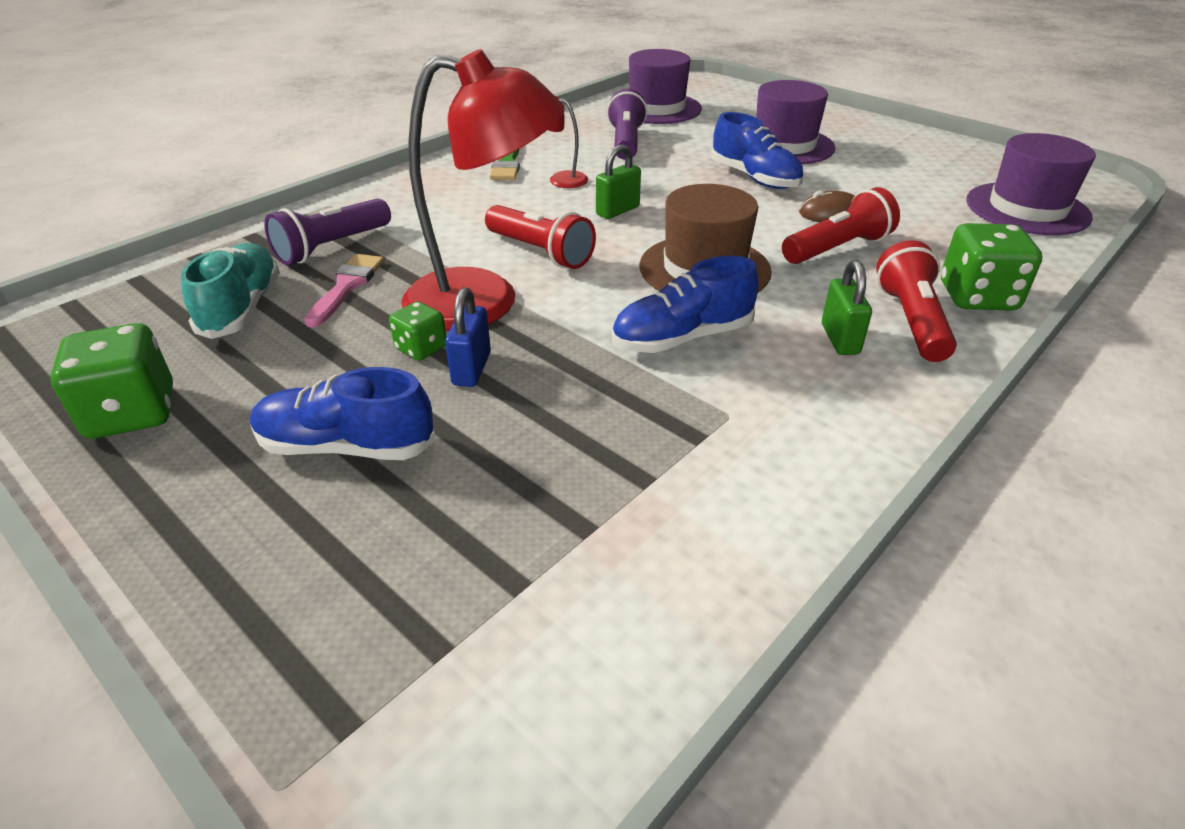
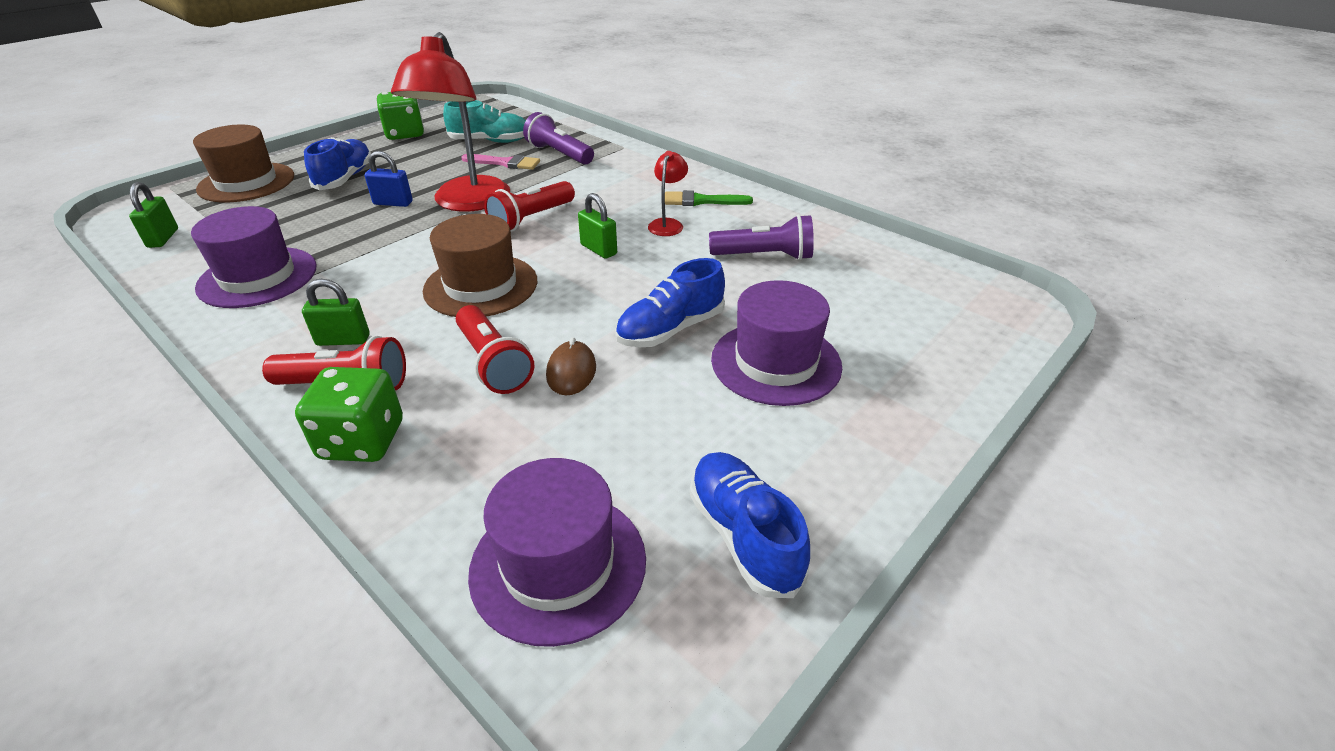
camera: 90 degrees right, 0 degrees up
(313, 606) = (246, 182): none -> brown hat
(421, 348) = (423, 188): green dice -> none
(591, 651) = (163, 238): none -> green padlock
(656, 108) = (882, 278): purple hat -> purple hat (258, 277)
(682, 338) = (385, 271): blue shoe -> blue shoe (743, 535)

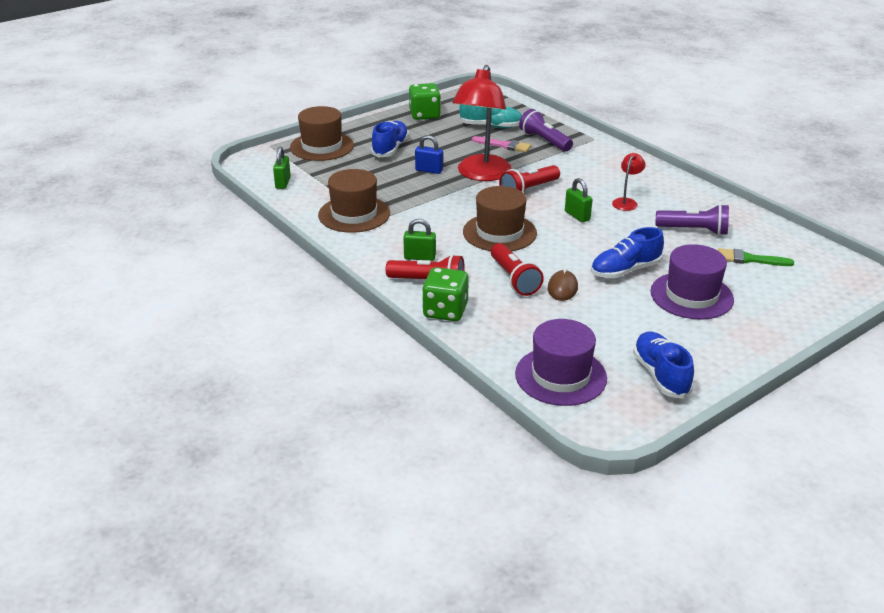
camera: 10 degrees right, 5 degrees down
(258, 277) = (354, 214): purple hat -> brown hat
(701, 201) = (652, 187): green brush -> green brush (749, 259)

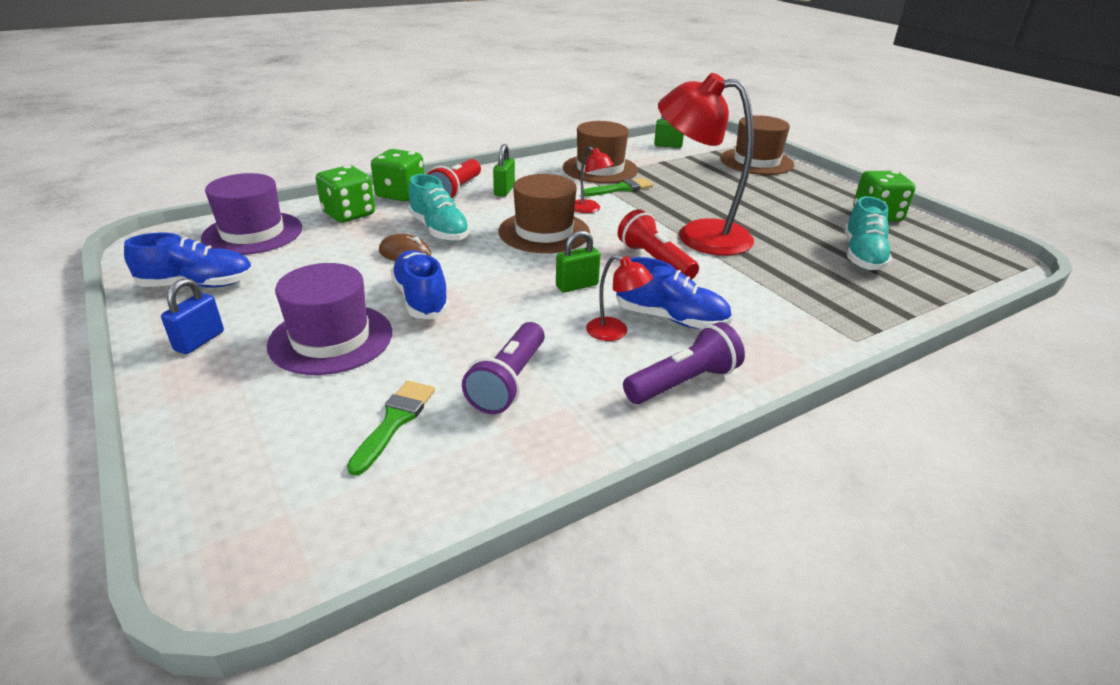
camera: 95 degrees right, 0 degrees up
(390, 149) = (761, 191): blue shoe -> blue shoe (671, 318)
(400, 204) = (621, 188): none -> green brush
(429, 170) = (706, 207): blue padlock -> blue padlock (199, 341)
(449, 216) = (589, 209): none -> red lamp
(500, 331) = (349, 214): none -> green dice
(504, 145) = (796, 259): pink brush -> none
(514, 279) = (439, 230): red flashlight -> turquoise shoe
(544, 141) = (825, 292): purple flashlight -> purple flashlight (683, 382)

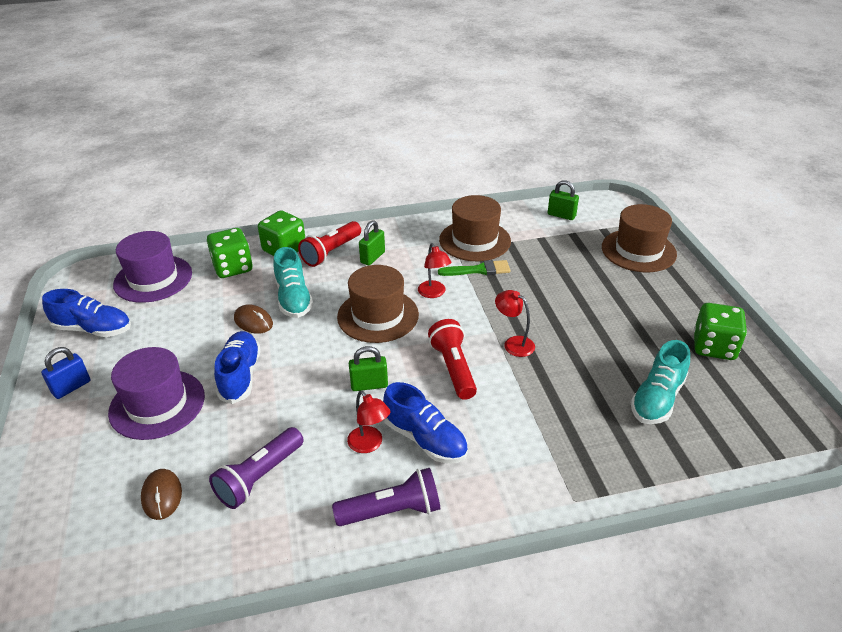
camera: 20 degrees right, 5 degrees up
(394, 421) = (162, 496): green brush -> brown mouse
(698, 235) = (513, 343): red lamp -> red lamp, size x0.44

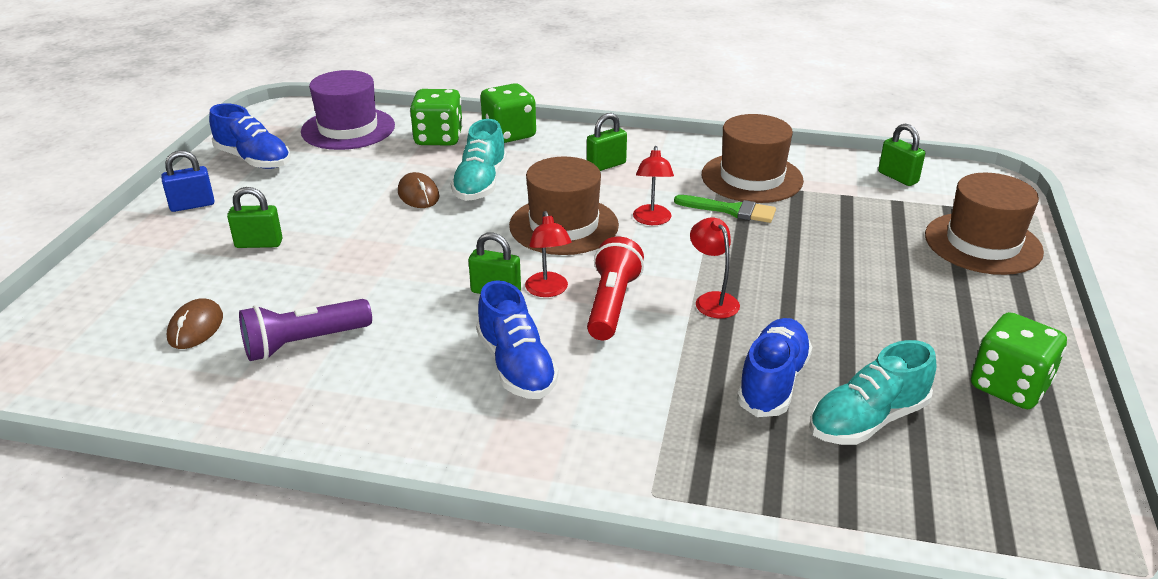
camera: 25 degrees right, 5 degrees down
(157, 404) = (259, 244): purple hat -> green padlock
(240, 375) = (362, 242): blue shoe -> blue shoe (772, 382)
(331, 252) = (561, 149): red flashlight -> none
(369, 444) = (447, 351): red lamp -> red lamp (548, 291)
(392, 511) = (418, 425): purple flashlight -> none

